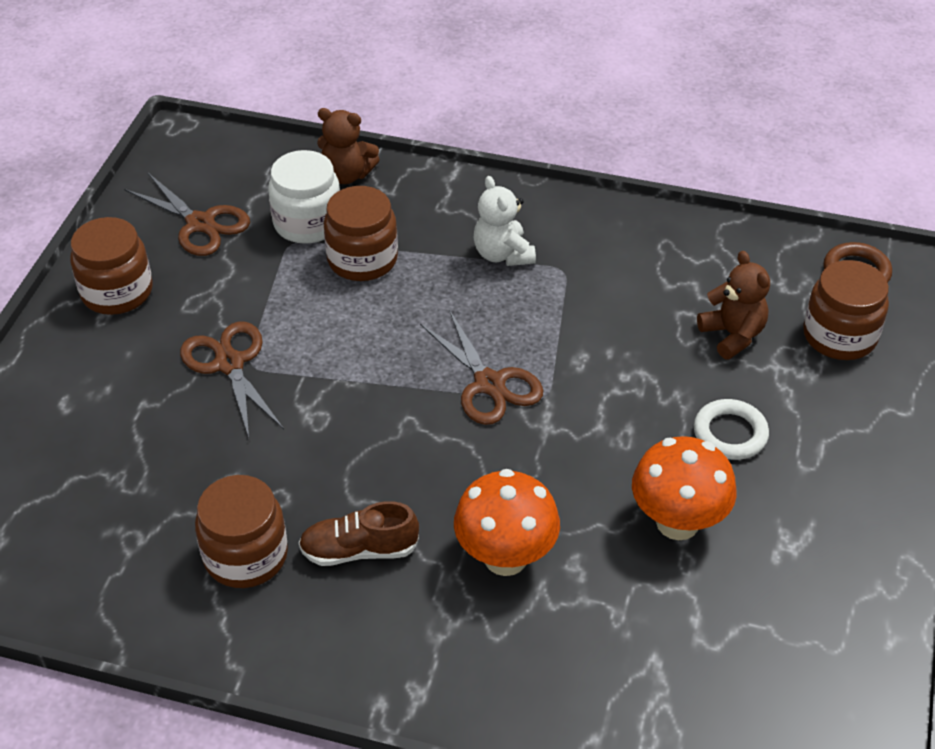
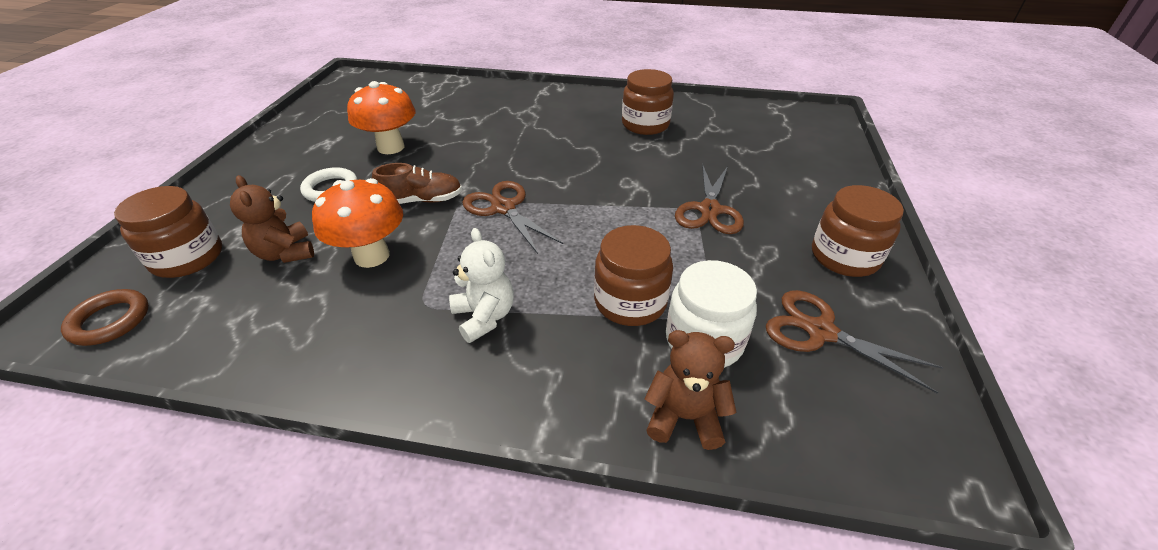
camera: 175 degrees right, 5 degrees down
(229, 364) = (709, 210): brown scissors -> brown scissors turned 45 degrees clockwise
(359, 550) = (582, 129): brown shoe -> brown shoe (422, 200)
(505, 557) = (498, 130): orange mushroom -> orange mushroom (372, 256)

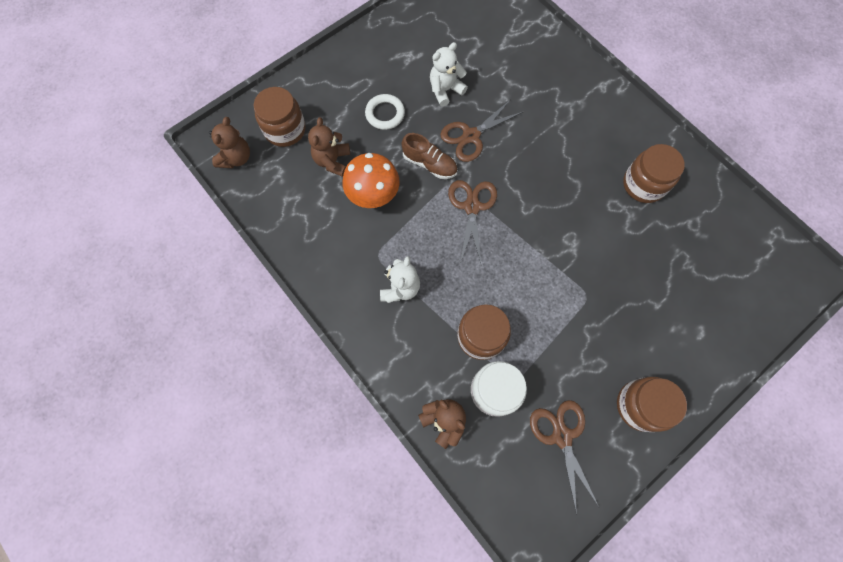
camera: 40 degrees right, 30 degrees up
(110, 321) = (236, 158): brown ring -> brown teddy bear
(391, 147) = (445, 90): orange mushroom -> white teddy bear
(709, 210) = (598, 304): brown scissors -> brown scissors (471, 136)

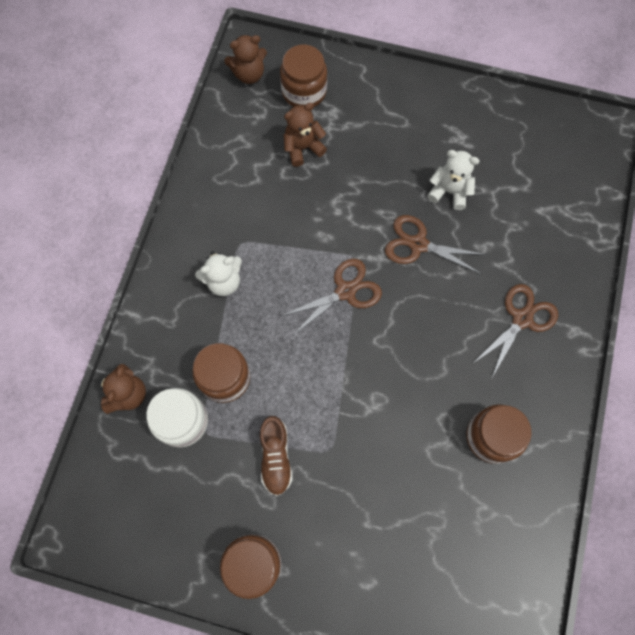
camera: 55 degrees right, 0 degrees up
(373, 196) = (294, 203): orange mushroom -> none
(385, 114) = (382, 158): white ring -> none
(429, 164) = (361, 228): brown shoe -> brown shoe (275, 457)
(562, 436) = (178, 506): brown scissors -> brown scissors (522, 319)

